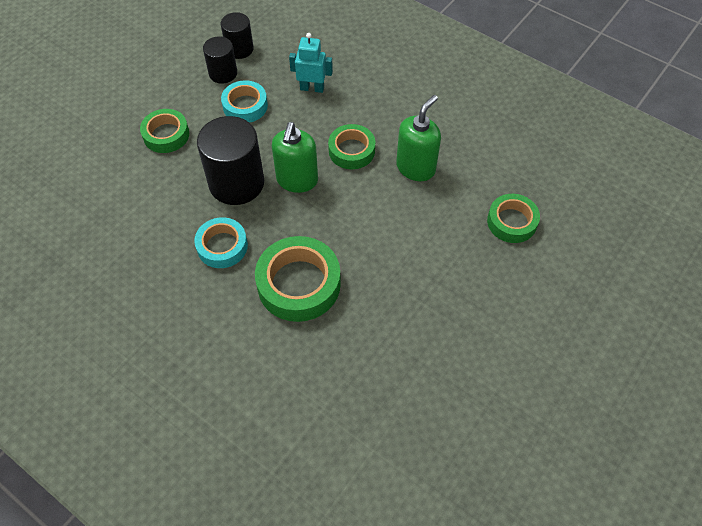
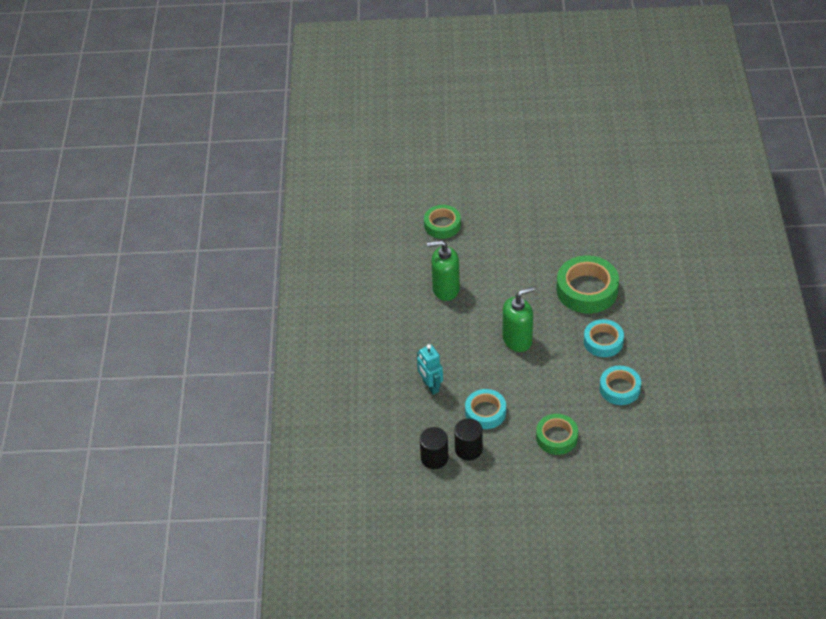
camera: 125 degrees left, 10 degrees down
(158, 217) = (619, 388): none -> turquoise tape
(236, 183) = (552, 369): black cylinder -> none
(351, 151) = (464, 328): green tape -> none

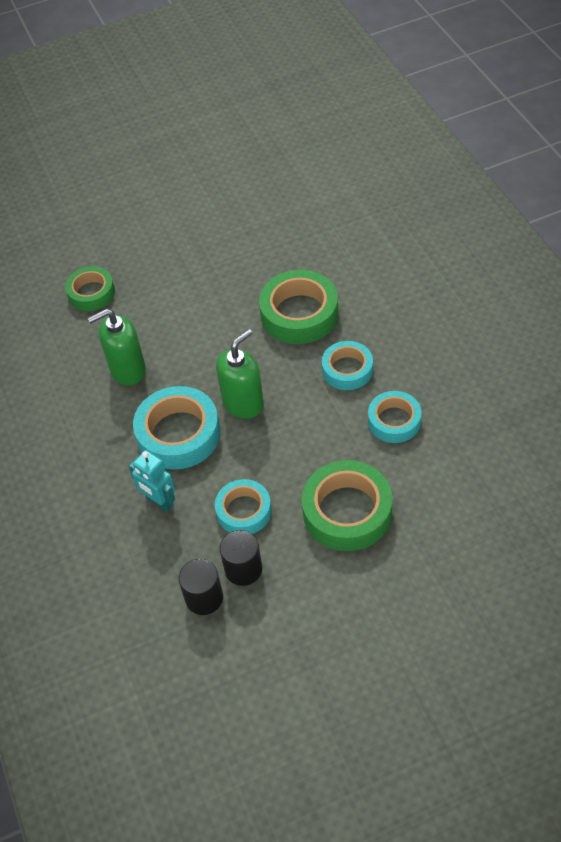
camera: 20 degrees left, 5 degrees up
(463, 345) = (178, 434): none -> turquoise tape
(556, 437) = (347, 511): green tape -> green tape, size x1.60

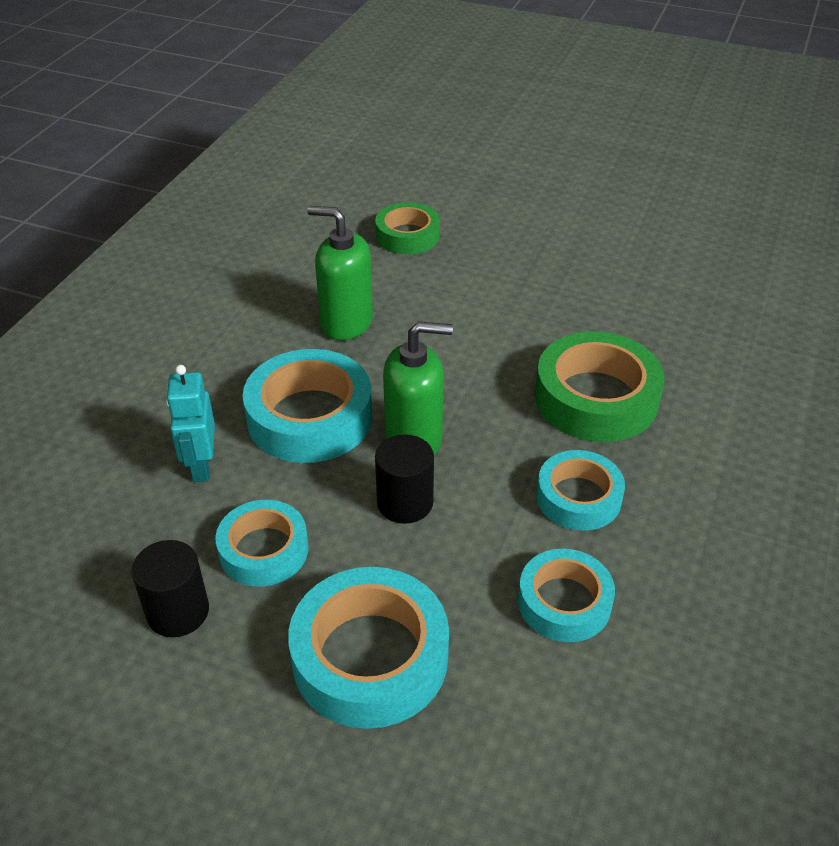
camera: 40 degrees right, 10 degrees down
(204, 597) = (101, 603): black cylinder -> black cylinder (405, 502)
(347, 511) = (370, 657): green tape -> turquoise tape

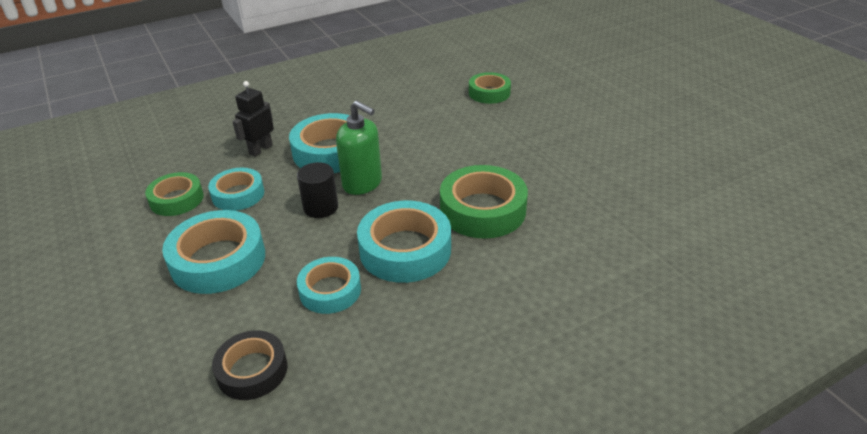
camera: 40 degrees right, 5 degrees down
(178, 611) = (177, 199): black cylinder -> green tape
(201, 466) = (260, 149): turquoise robot -> black robot
(346, 322) = (403, 119): green soap dispenser -> none
(578, 497) = (405, 250): turquoise tape -> turquoise tape, size x1.60
(612, 760) = (252, 370): none -> black tape

